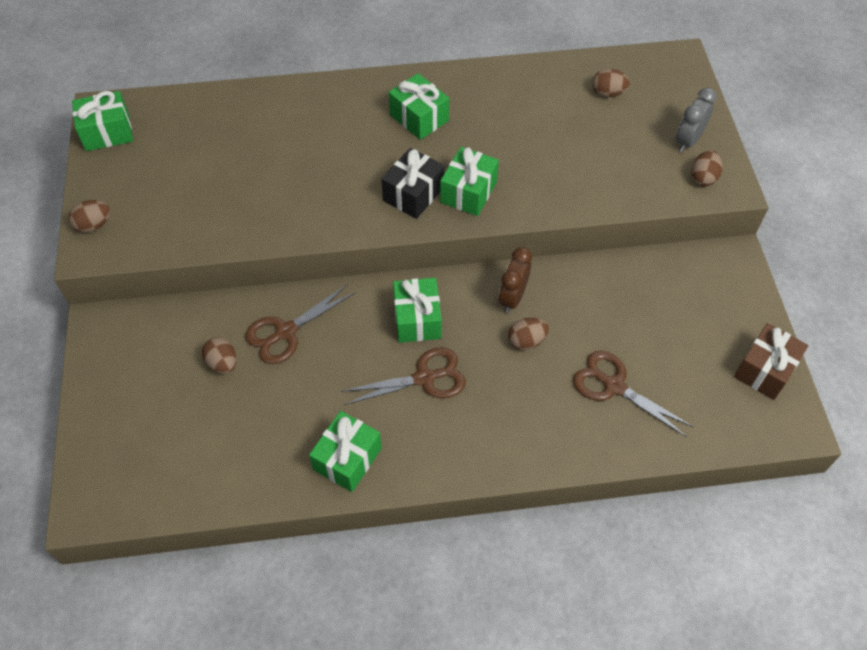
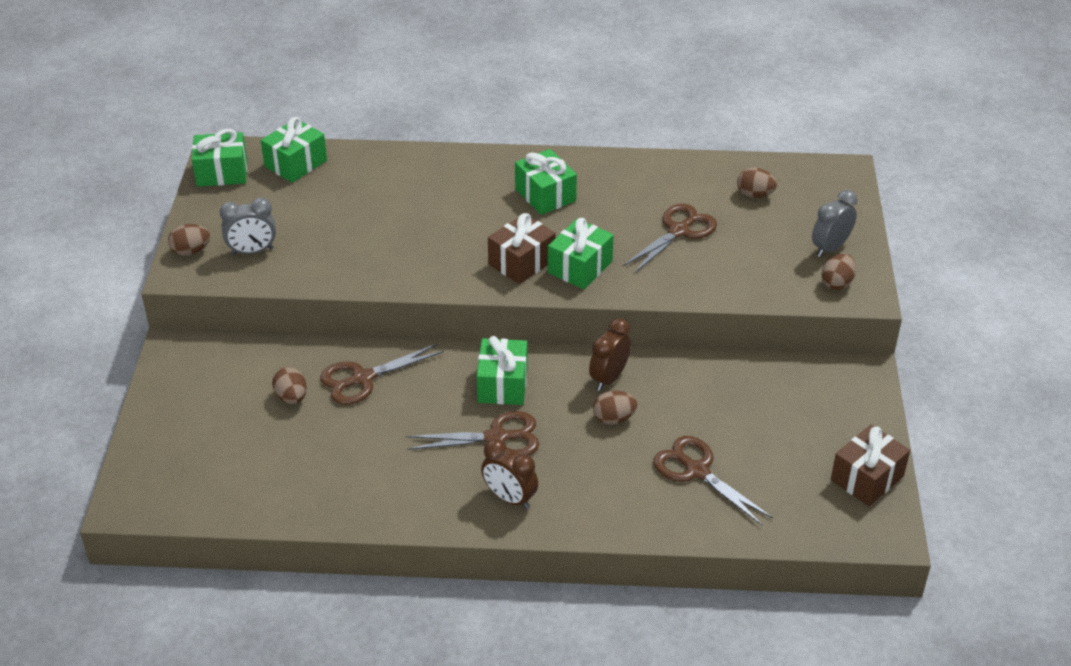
camera: 10 degrees right, 15 degrees down
(154, 217) = (252, 251): none -> grey clock
(347, 459) = (399, 497): green gift -> green gift (296, 163)
(413, 194) = (521, 262): black gift -> brown gift
(451, 443) = (509, 498): none -> brown clock
(549, 141) = (679, 231): none -> brown scissors

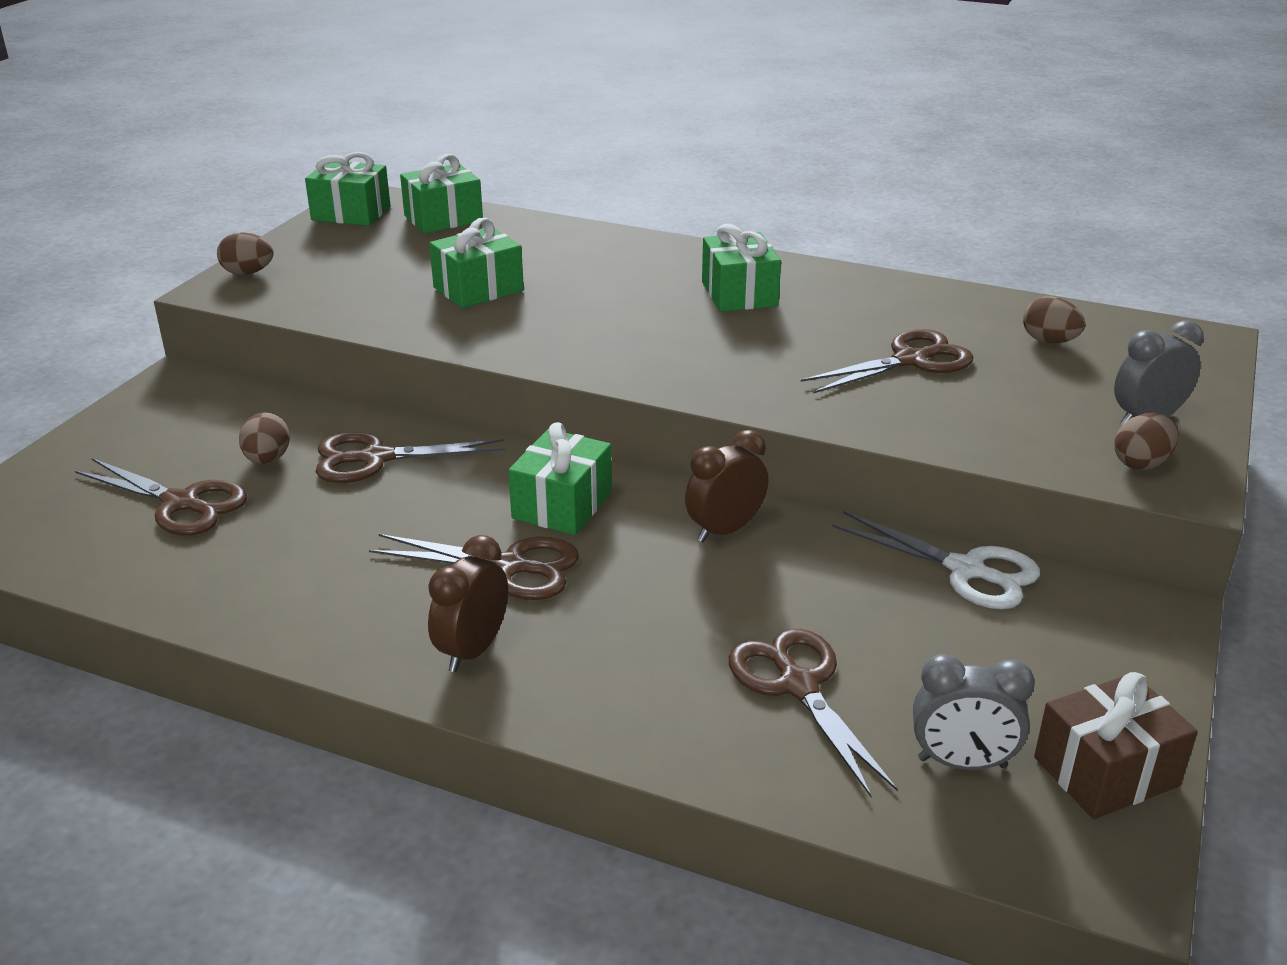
camera: 20 degrees right, 10 degrees down
(252, 251) = (319, 285): grey clock -> grey clock (962, 763)
(260, 445) = (181, 503): none -> brown scissors
(509, 498) = (472, 650): brown clock -> brown clock turned 60 degrees clockwise
(521, 262) = (658, 354): brown gift -> none
(580, 267) = (738, 373): green gift -> green gift (478, 289)
(613, 419) = (701, 583): brown egg -> none
(755, 371) = (966, 570): none -> white scissors

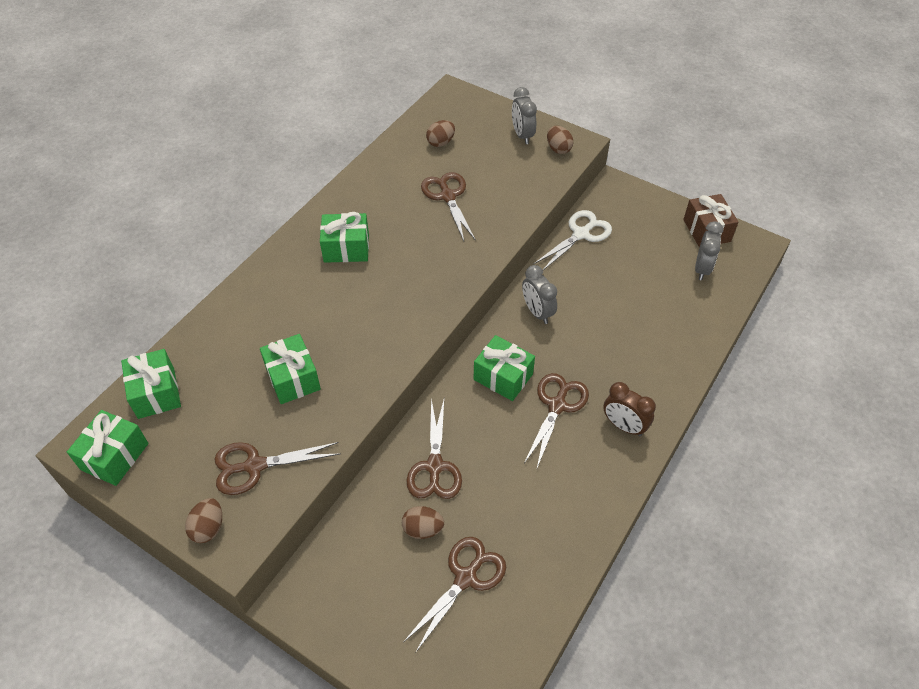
camera: 80 degrees left, 20 degrees up
(725, 530) = (537, 312): brown clock -> grey clock
(798, 685) = (655, 308): brown scissors -> brown scissors (255, 466)

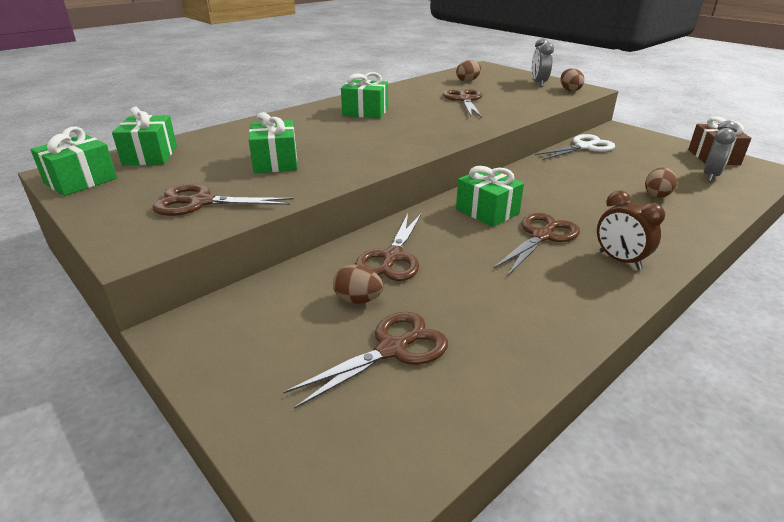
camera: 15 degrees right, 20 degrees down
(208, 528) = (121, 232): brown egg -> brown egg (657, 195)
(537, 312) = (532, 180): grey clock -> none

